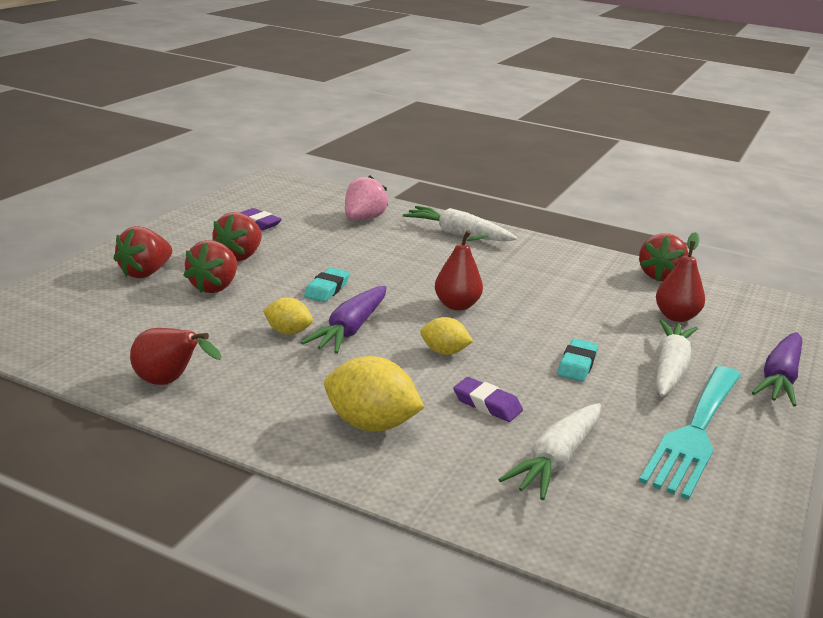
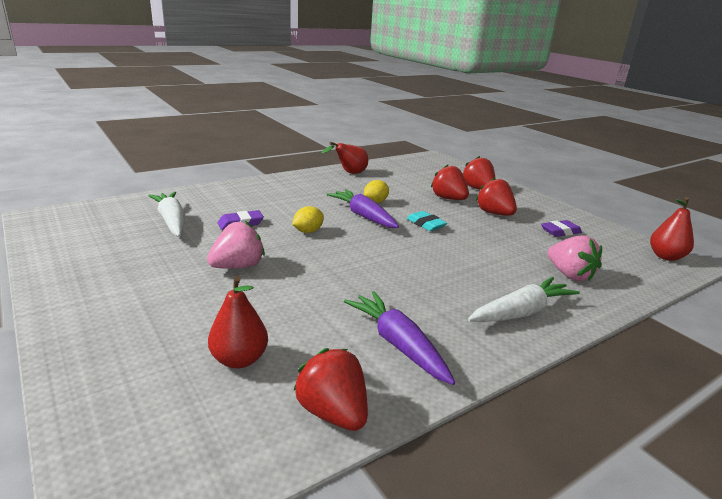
camera: 120 degrees right, 0 degrees up
(370, 424) = (264, 195): yellow lemon -> none
(457, 305) = (366, 257): red pear -> red pear (665, 257)
(577, 365) = (238, 266): turquoise eraser -> pink strawberry
(670, 368) = (179, 302): white carrot -> none
(694, 433) = (114, 269): turquoise fork -> none
(779, 378) = (80, 353): purple carrot -> purple carrot (398, 344)

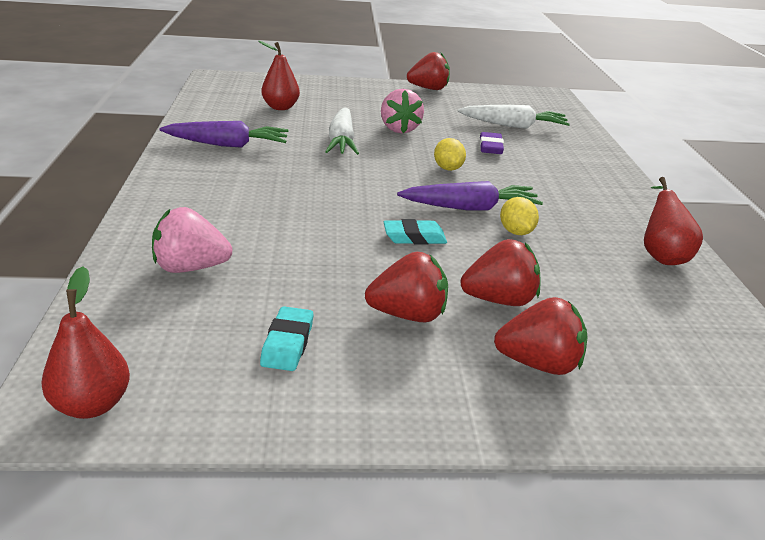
camera: 120 degrees right, 5 degrees up
(333, 412) = (204, 114): red strawberry -> red strawberry (429, 89)
(521, 312) = (185, 202): white carrot -> white carrot (341, 141)
(560, 232) = (287, 343): purple eraser -> turquoise eraser

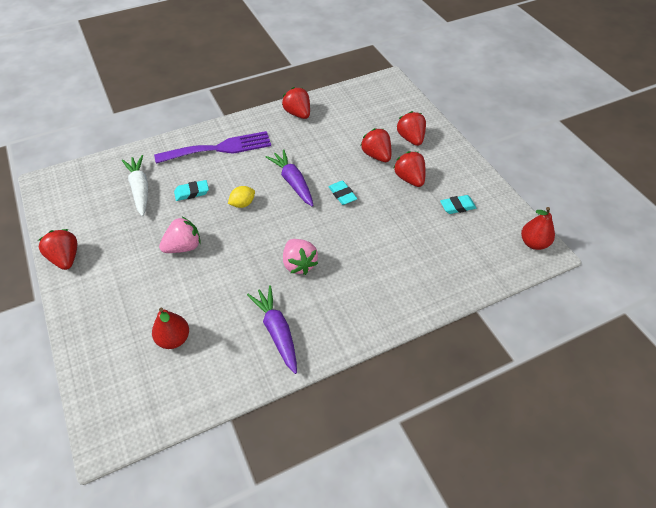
camera: 110 degrees left, 20 degrees up
(190, 268) = (435, 264): pink strawberry -> pink strawberry (299, 264)
(341, 141) = (228, 270): white carrot -> none
(490, 147) = (192, 192): purple eraser -> turquoise eraser
(516, 232) = (309, 161): yellow lemon -> none
(577, 177) = (219, 148): none -> purple fork
(661, 255) = (298, 113): red pear -> red strawberry

